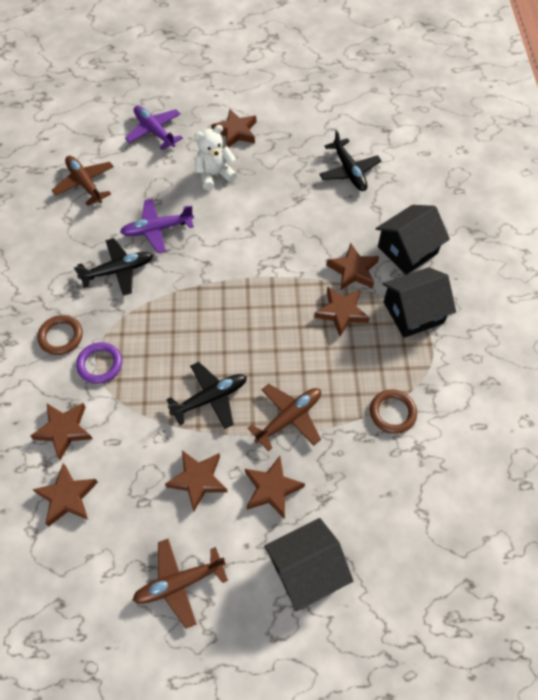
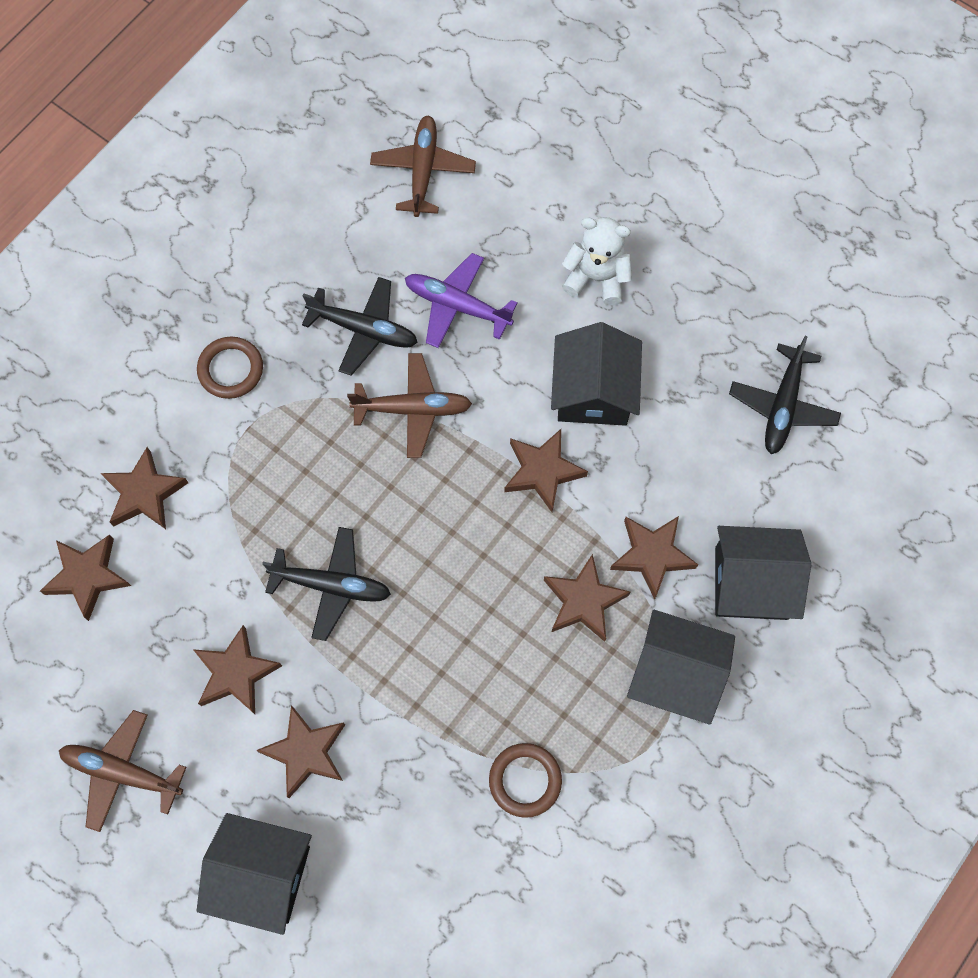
camera: 40 degrees right, 10 degrees up
(100, 364) = (245, 441): purple ring -> none
(154, 131) = (575, 151): purple plane -> none
(236, 132) = (682, 230): brown star -> brown star (542, 471)
(259, 222) = (593, 391): none -> black house
(289, 418) = (399, 684): brown plane -> brown plane (413, 409)

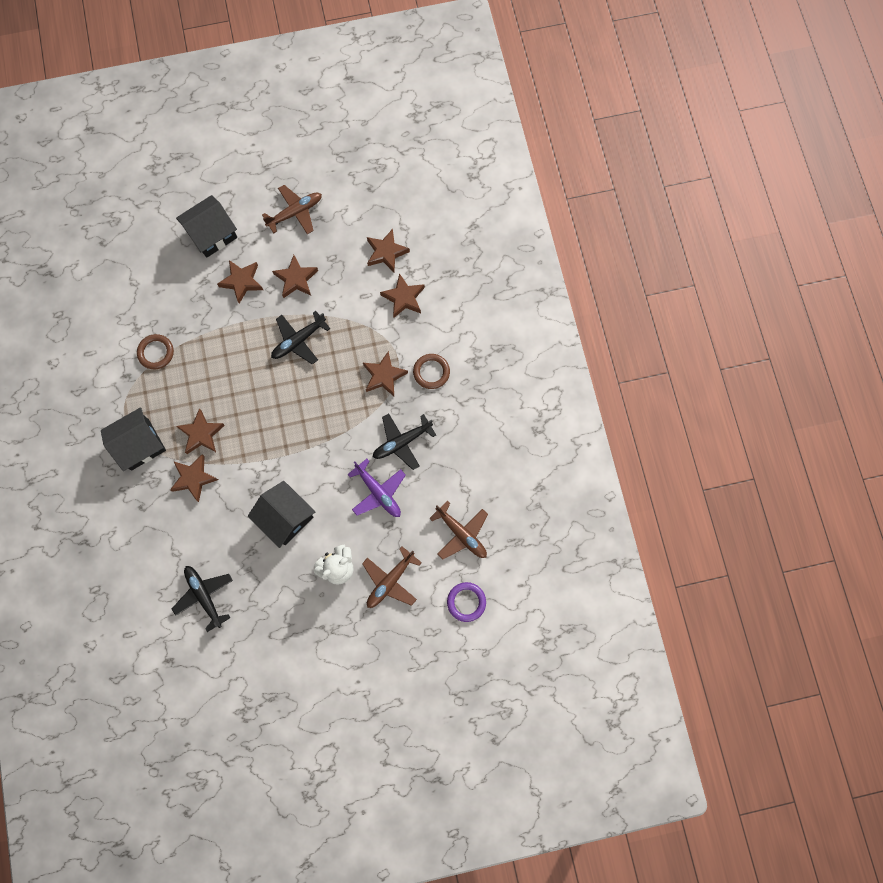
camera: 130 degrees right, 5 degrees up
(413, 409) = (346, 433): brown plane -> brown plane (390, 581)
(457, 305) = (378, 492): purple plane -> purple plane turned 75 degrees clockwise
(502, 105) = (466, 602): none -> purple ring
(542, 471) = (270, 464): brown star -> brown star (384, 376)
(751, 583) = (145, 509): black house -> none

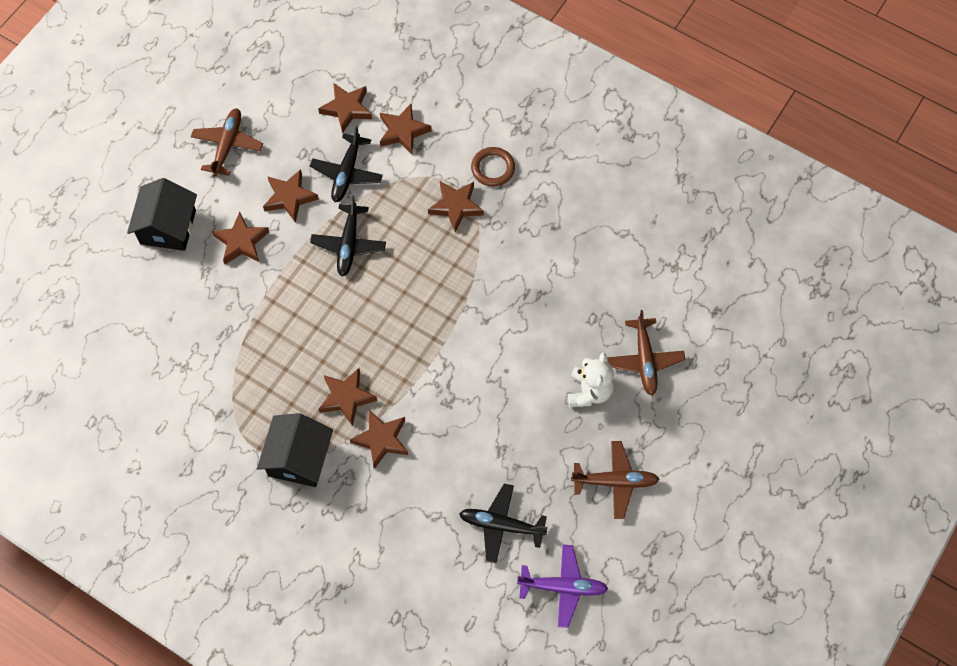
camera: 45 degrees left, 10 degrees down
(156, 352) = (226, 369): brown ring -> none
(285, 517) = (499, 395): black house -> none
(378, 492) = (556, 301): purple plane -> purple plane (563, 587)
(402, 442) = (530, 244): black plane -> black plane (347, 173)
(461, 534) = (660, 269): brown plane -> brown plane (615, 482)
(466, 602) = (723, 317): purple ring -> none

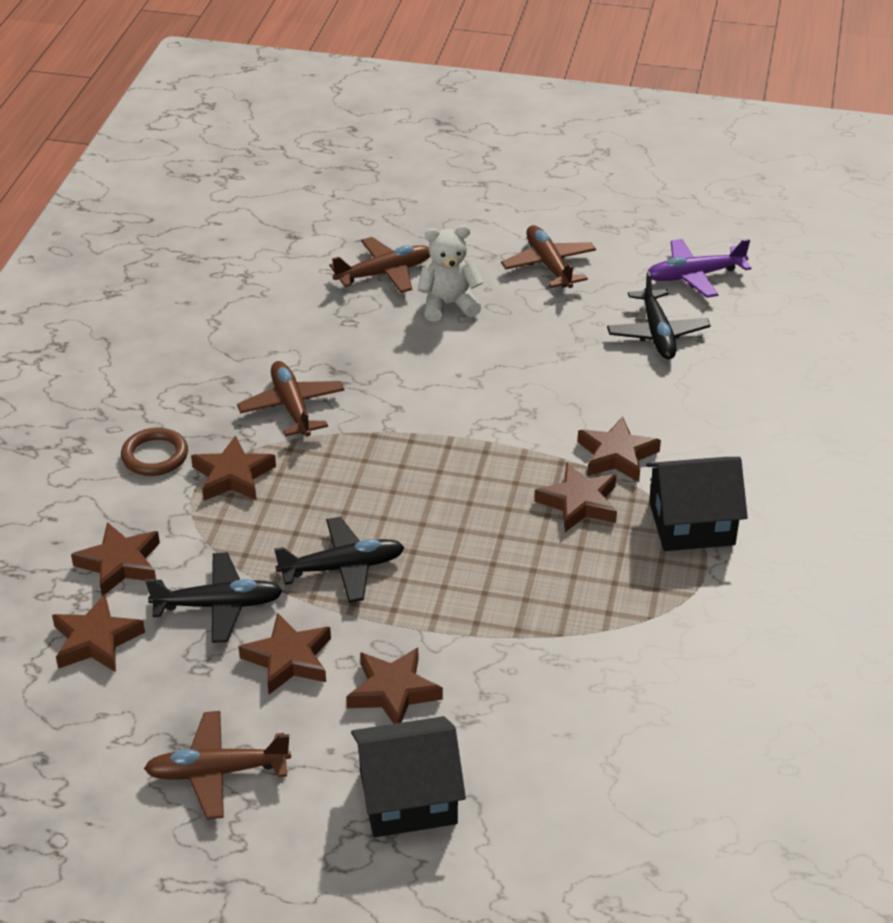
camera: 110 degrees left, 25 degrees down
(511, 257) = (292, 407): none -> brown plane
(563, 587) = (694, 276): purple plane -> purple plane turned 90 degrees counterclockwise

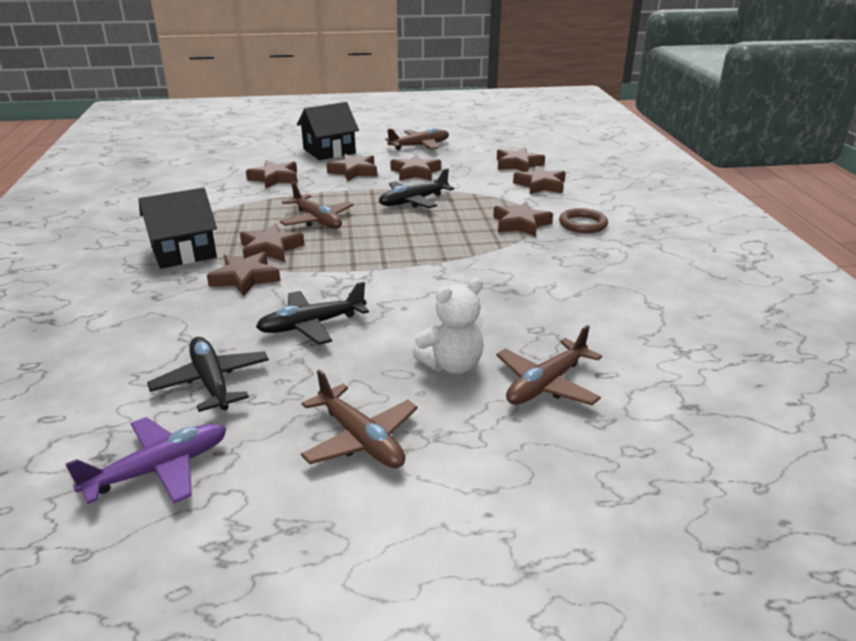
camera: 160 degrees right, 10 degrees down
(218, 605) = (470, 181): black plane -> black plane (312, 325)
(292, 407) = (521, 263): brown plane -> brown plane (317, 220)
(539, 703) = (274, 178): none -> brown star

